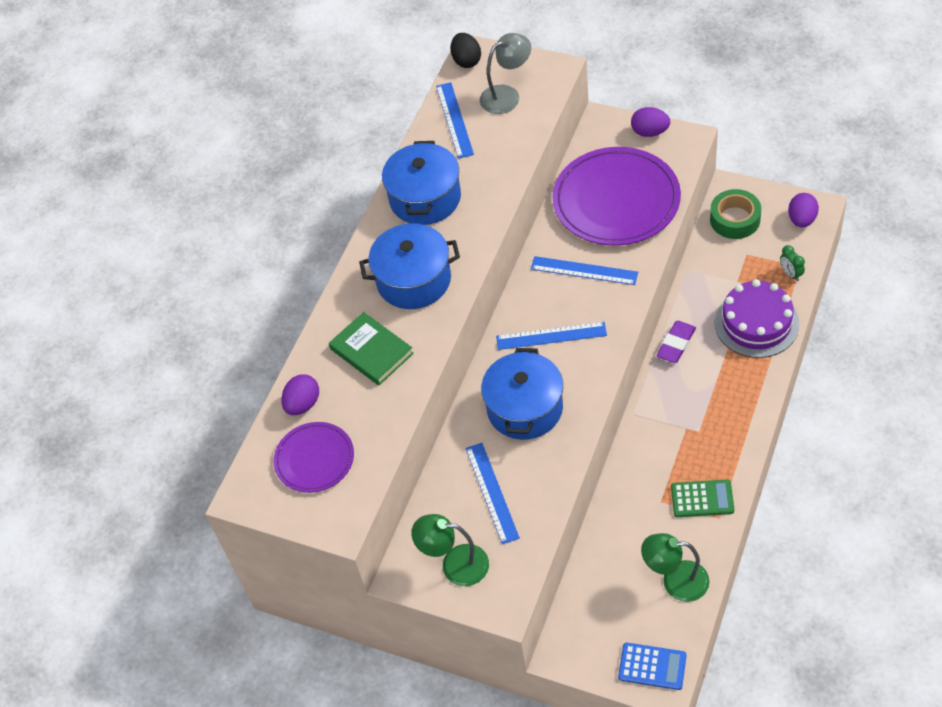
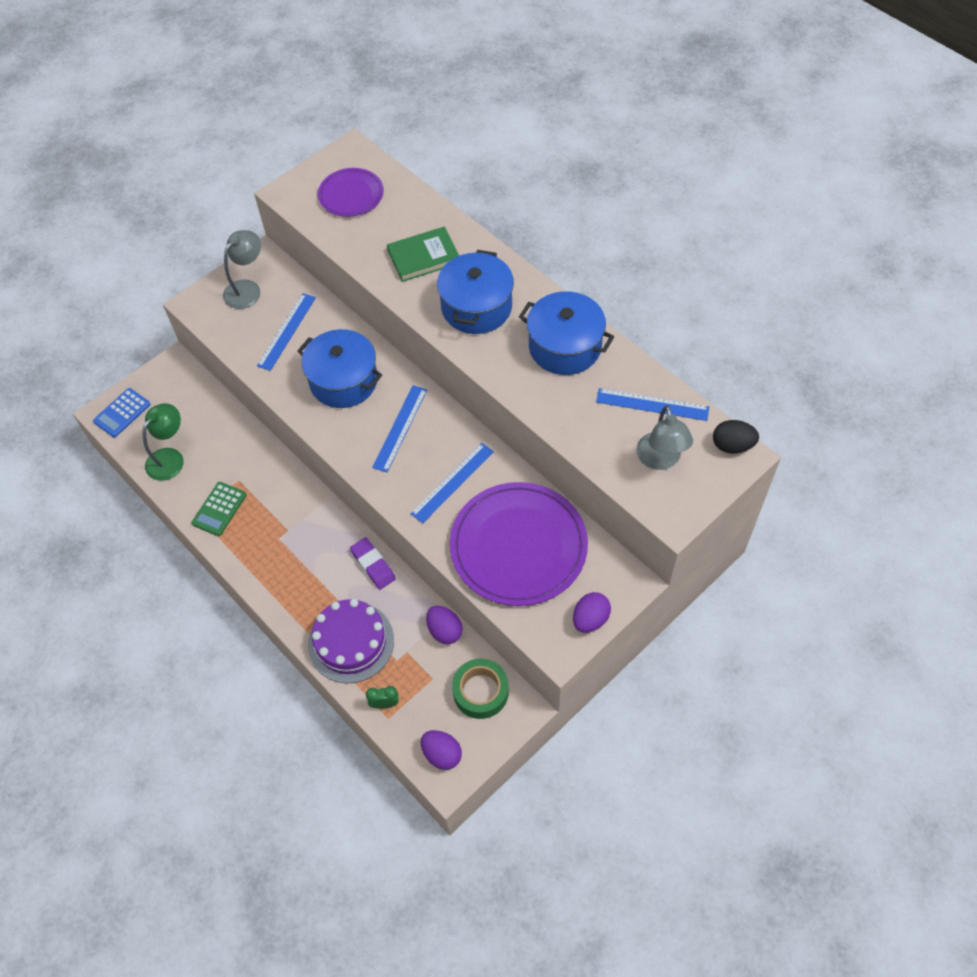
camera: 110 degrees right, 5 degrees up
(303, 404) = (404, 202): purple egg -> purple egg (444, 631)
(455, 564) = (247, 289): green lamp -> grey lamp
(491, 492) = (286, 331): blue ruler -> blue ruler turned 75 degrees counterclockwise

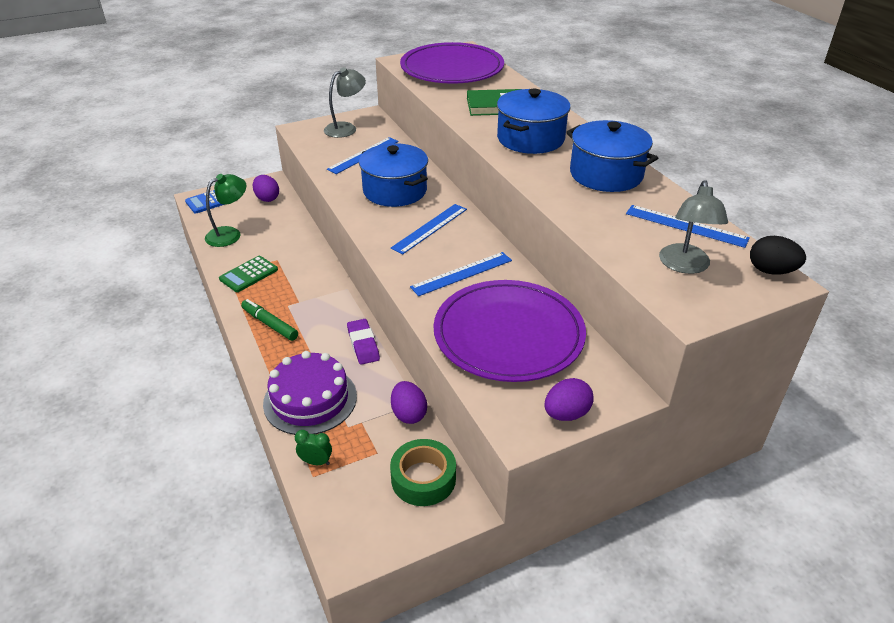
camera: 15 degrees right, 20 degrees down
(272, 567) = (270, 324): none -> green marker
(351, 195) = (452, 68): purple plate -> purple plate, size x1.83
(442, 754) = (354, 528): purple egg -> purple egg (267, 198)

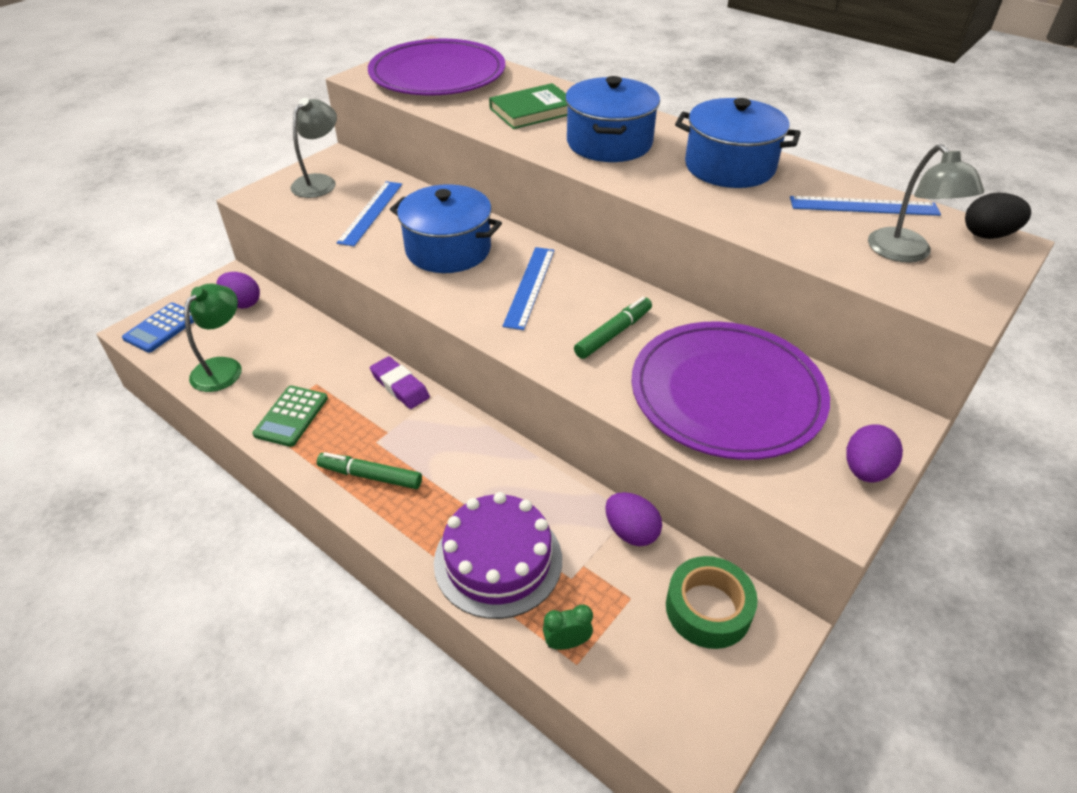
camera: 25 degrees left, 5 degrees up
(363, 344) = (511, 461): purple eraser -> purple eraser (400, 386)
(462, 273) = (613, 334): blue ruler -> green marker

